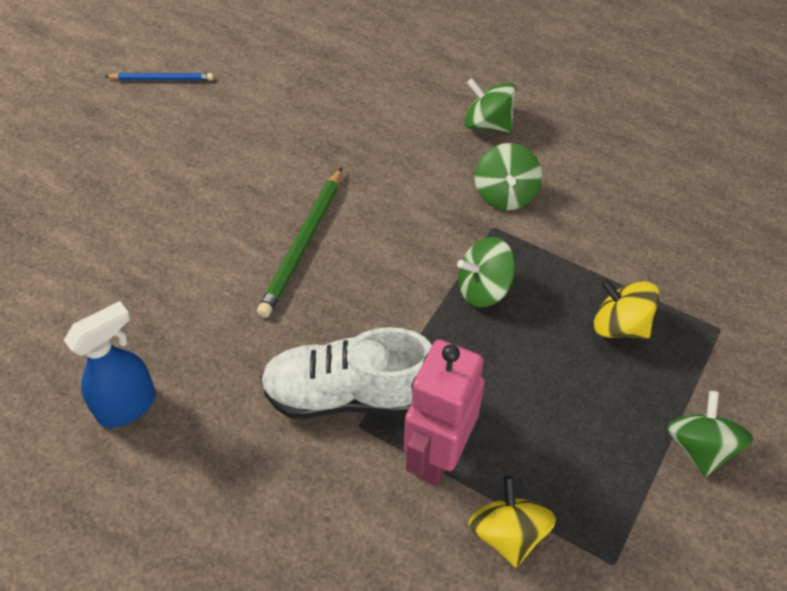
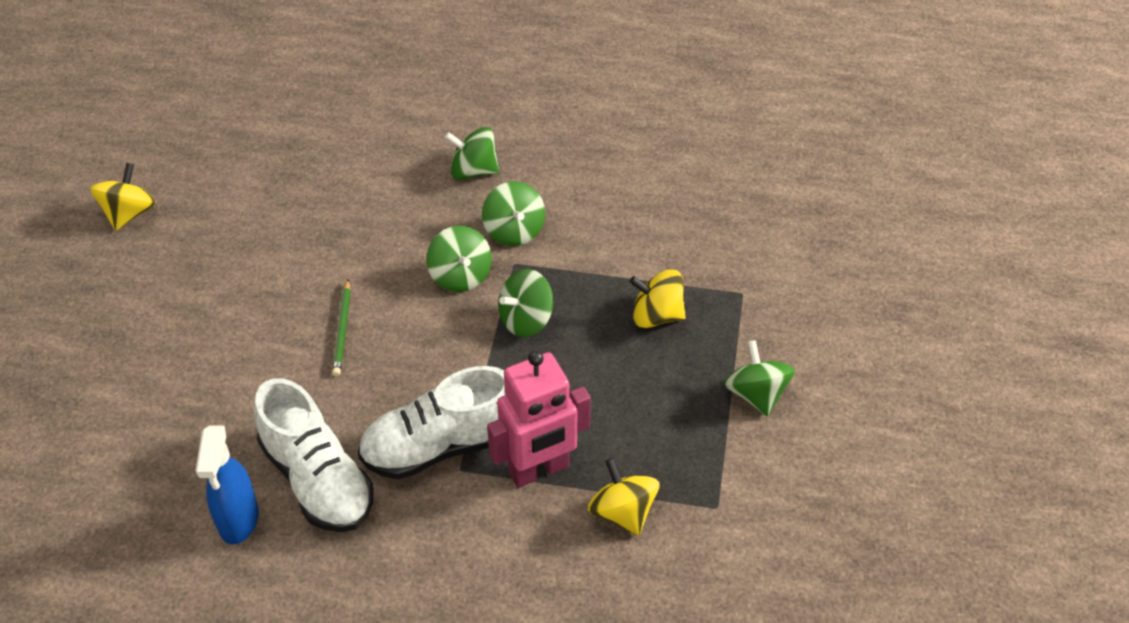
camera: 20 degrees left, 5 degrees down
(128, 406) = (238, 520): blue spray bottle -> blue spray bottle turned 150 degrees clockwise
(162, 79) = (129, 213): blue pencil -> yellow spinning top
(218, 389) = (317, 479): none -> white shoe
(303, 244) = (342, 330): green pencil -> green pencil, size x0.62
(436, 224) = (460, 276): none -> green spinning top
(437, 454) = (539, 470): pink robot -> pink robot turned 120 degrees counterclockwise

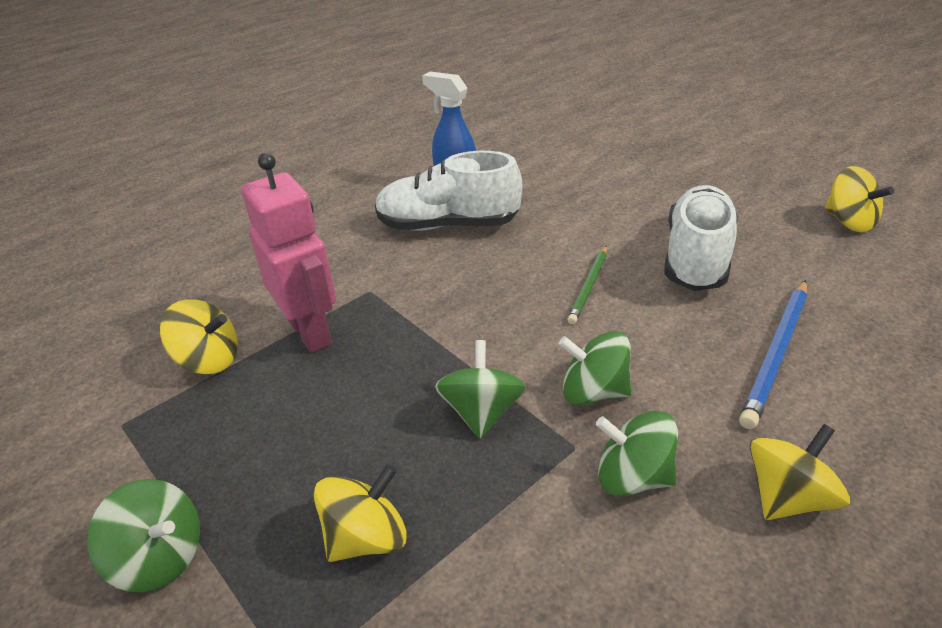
camera: 130 degrees right, 10 degrees down
(342, 330) = (589, 286): green pencil -> green pencil turned 105 degrees counterclockwise
(349, 206) = (776, 354): none -> blue pencil
(440, 446) = (403, 290): white shoe -> white shoe (696, 257)
(473, 171) = (787, 497): green spinning top -> yellow spinning top
(539, 470) = (310, 332): pink robot -> pink robot turned 135 degrees clockwise

